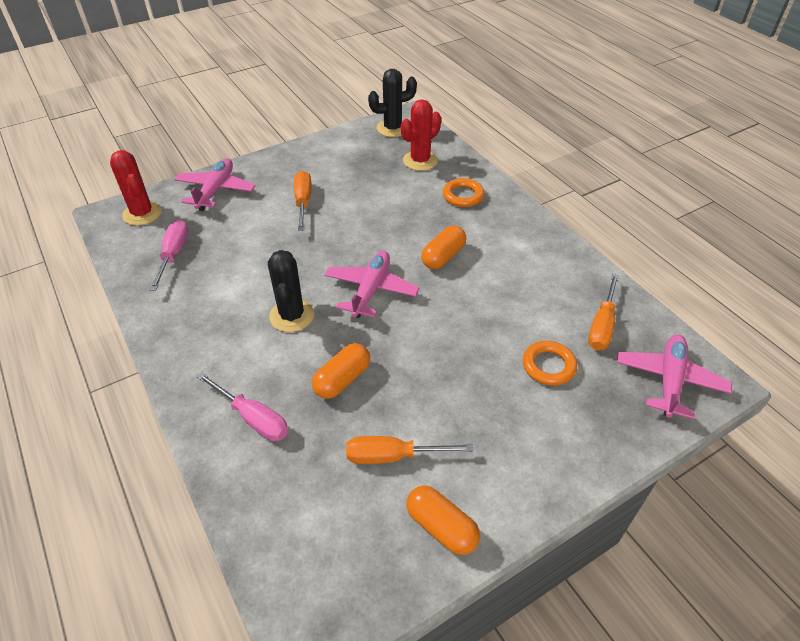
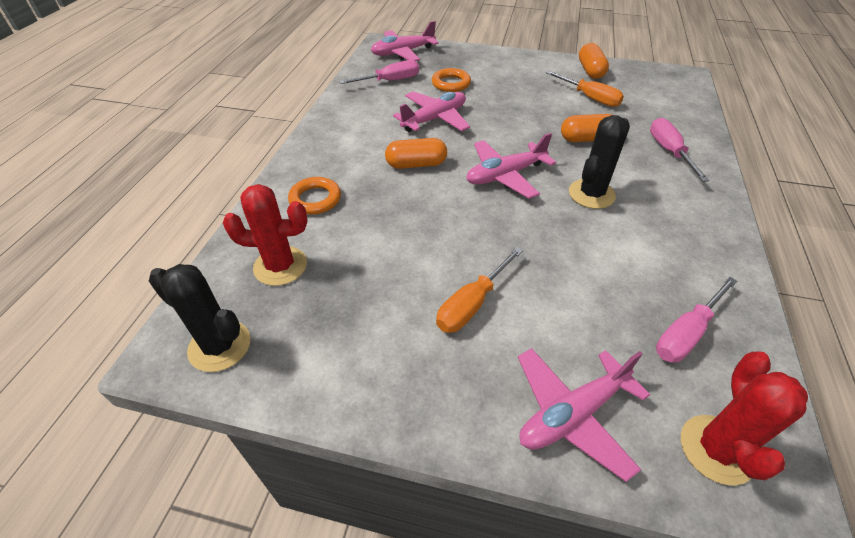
camera: 135 degrees left, 0 degrees up
(493, 307) = (434, 119): none -> pink plane
(602, 325) = (390, 81): orange screwdriver -> pink screwdriver

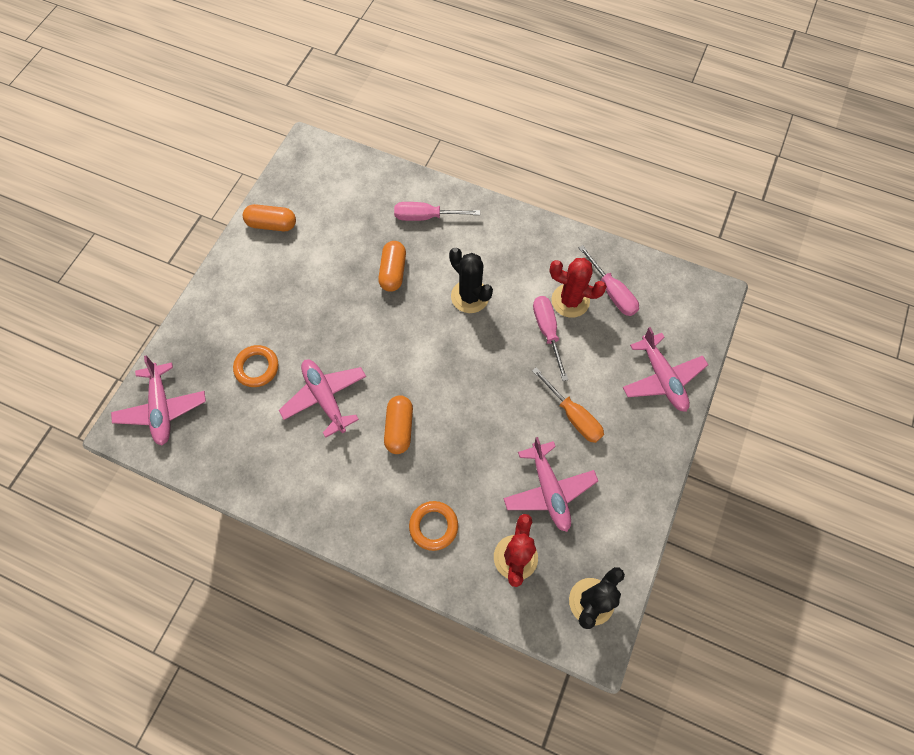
camera: 80 degrees left, 20 degrees up
(390, 81) = (230, 432): pink screwdriver -> pink screwdriver (547, 332)
(505, 175) = (432, 355): pink plane -> pink plane (549, 490)
(589, 98) = (324, 244): orange screwdriver -> none
(716, 449) = (687, 313): red cactus -> red cactus (570, 301)

